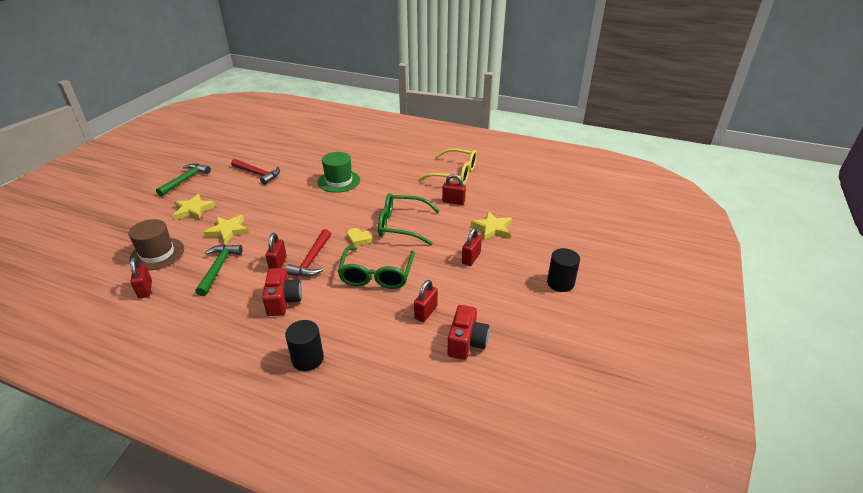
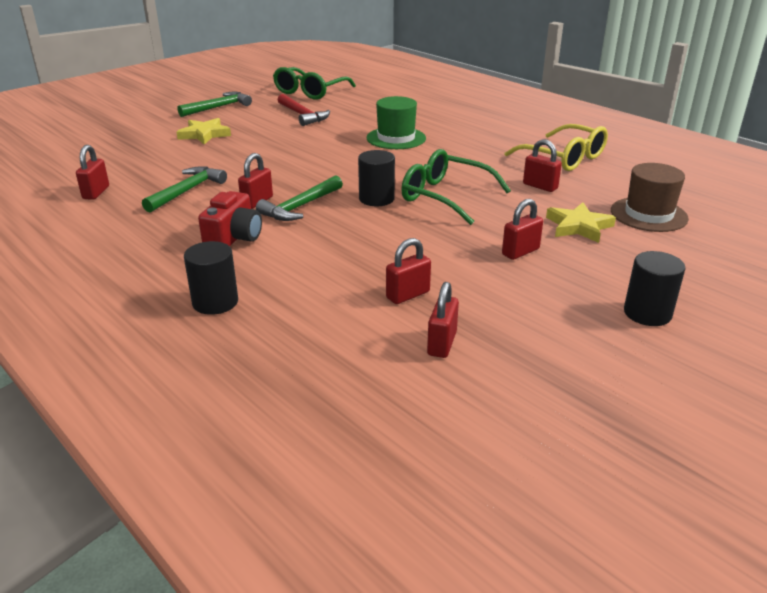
camera: 25 degrees right, 5 degrees down
(157, 254) = (134, 165): brown hat -> brown hat (648, 214)
(228, 231) = (226, 160): yellow star -> none
(312, 260) = (300, 207): red hammer -> green hammer
(359, 239) = (376, 199): yellow heart -> black cylinder
(376, 275) = (371, 240): green glasses -> green glasses (310, 92)
(466, 342) = (442, 344): red camera -> red padlock

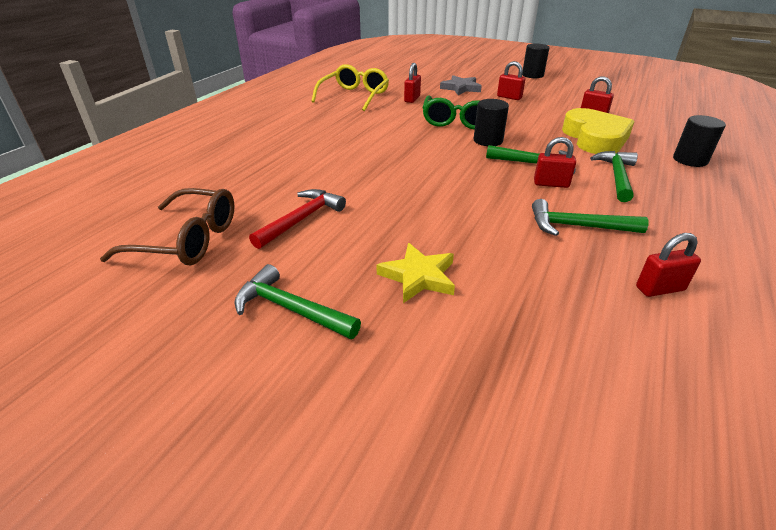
camera: 110 degrees left, 5 degrees up
(234, 238) = (616, 176): red camera -> green hammer
(310, 92) = (187, 240): green glasses -> brown glasses
(330, 263) = (595, 138): none -> yellow heart
(396, 138) = (350, 153): green hat -> none
(442, 344) = (619, 104): red padlock -> none
(579, 226) = (461, 88): yellow star -> grey star
(648, 214) = (427, 76): brown hat -> none

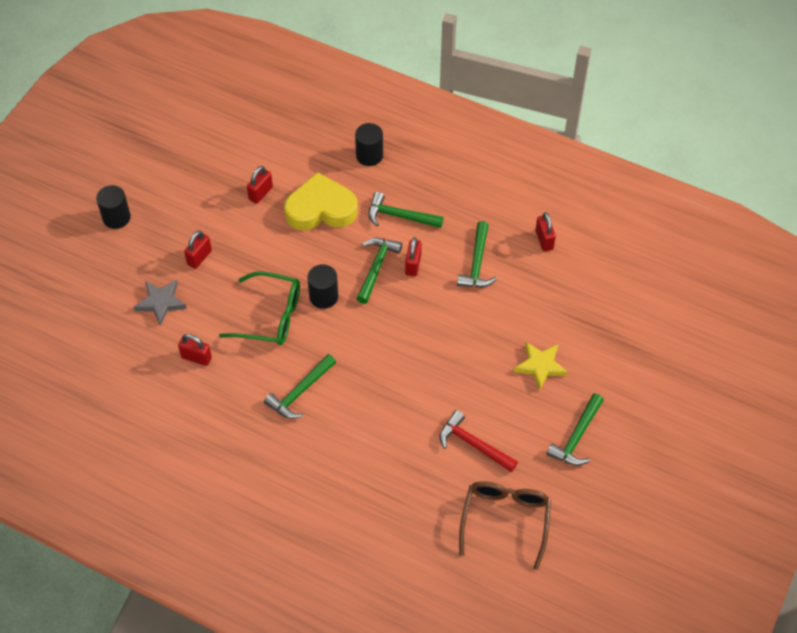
camera: 90 degrees left, 20 degrees up
(354, 96) = (180, 421): yellow glasses -> none
(379, 133) = (300, 392): none -> green hammer

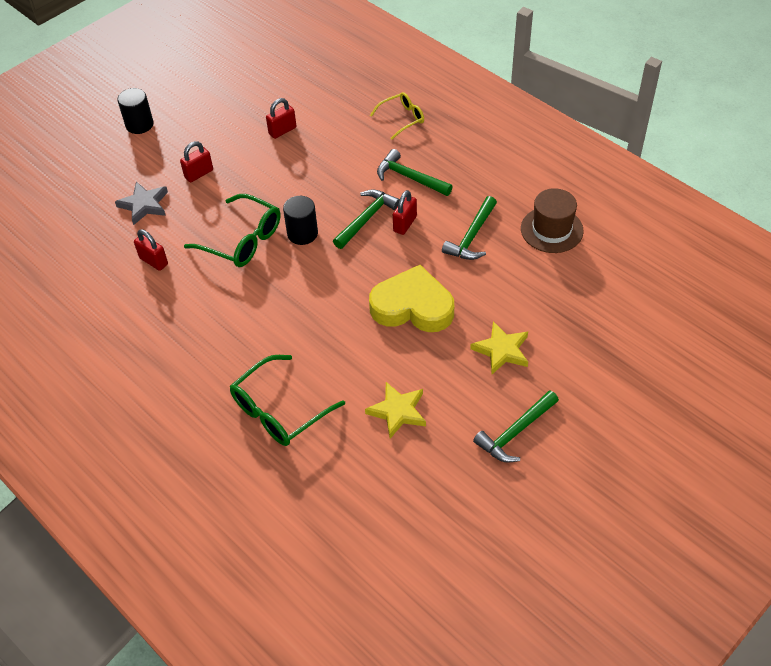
camera: 20 degrees right, 5 degrees down
(300, 392) = (239, 316): green hammer -> none
(321, 209) = (334, 155): yellow heart -> yellow heart (412, 306)
(369, 155) = (402, 119): black cylinder -> yellow glasses
(372, 470) = (279, 410): none -> green glasses
(473, 444) = (397, 411): red hammer -> yellow star
(505, 520) = (401, 500): brown glasses -> none
(544, 240) = (551, 230): red padlock -> brown hat

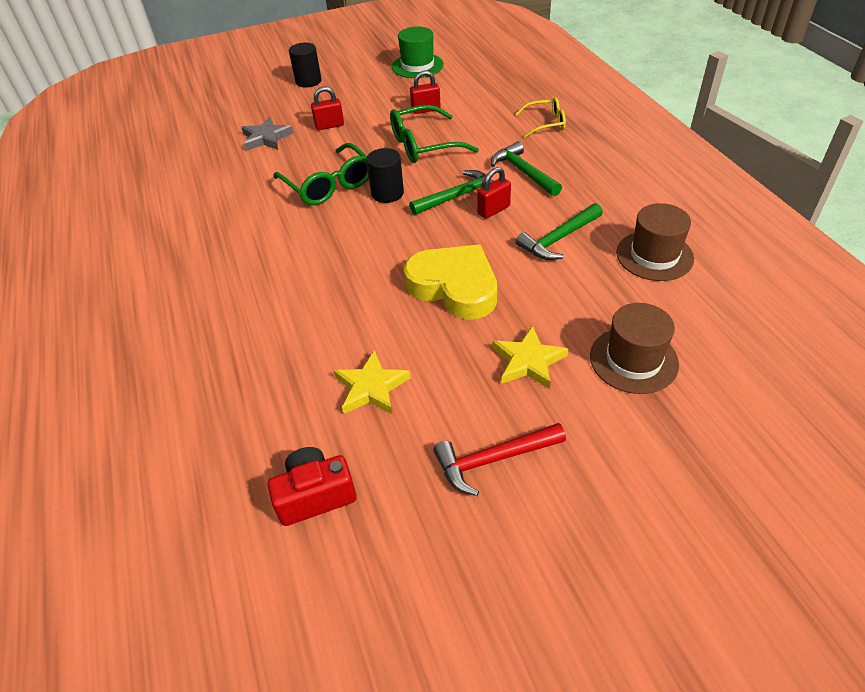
camera: 25 degrees right, 5 degrees down
(153, 261) = (240, 182): red padlock -> none
(242, 78) = (417, 66): none -> green hat
(279, 410) = (252, 344): green glasses -> green glasses (424, 145)
(407, 504) = (315, 495): none -> red camera
(515, 432) = (493, 460): green hammer -> red hammer
(574, 324) = (633, 360): none -> brown hat

